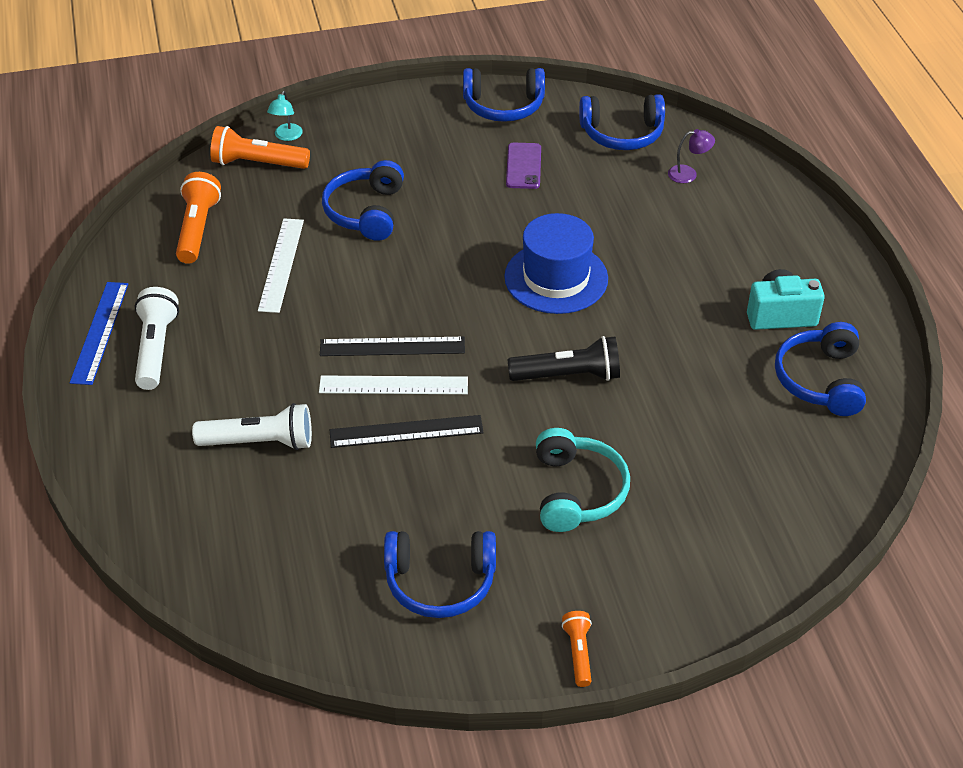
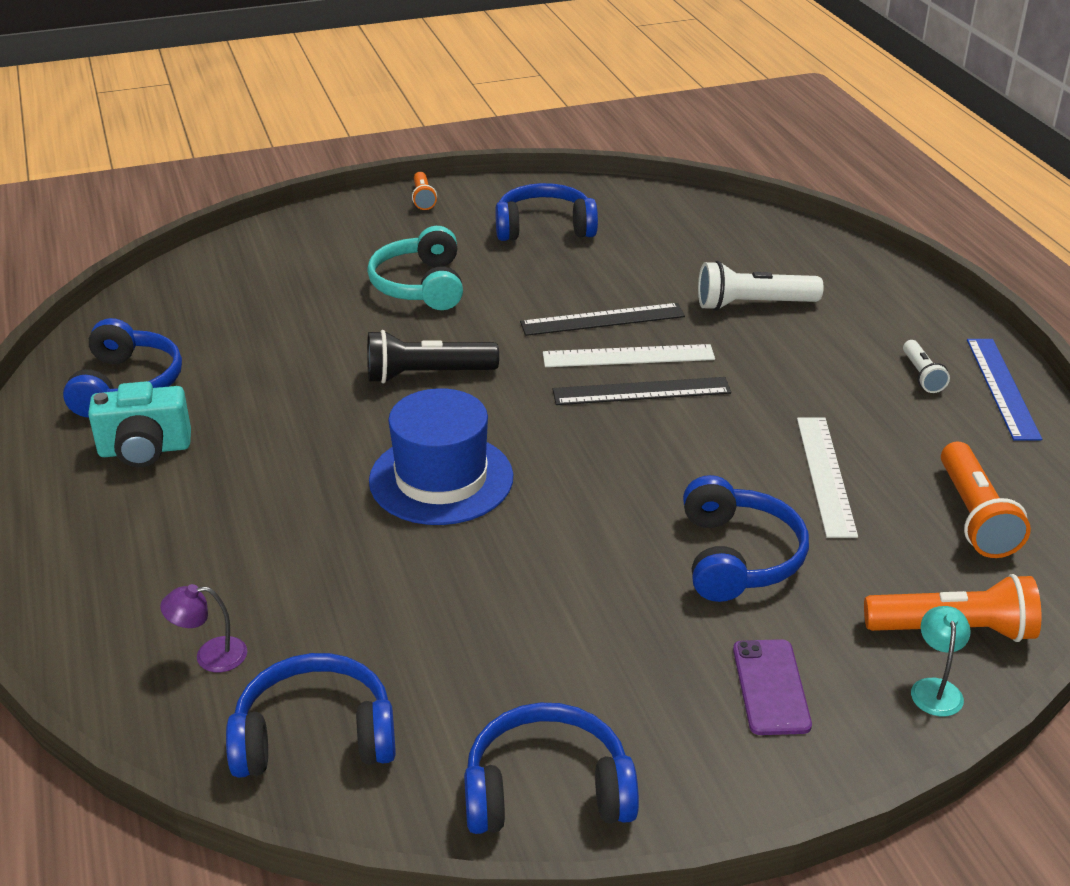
camera: 175 degrees right, 10 degrees down
(156, 348) = (921, 375): white flashlight -> white flashlight, size x0.57
(523, 166) = (498, 653): purple phone -> purple phone (771, 687)

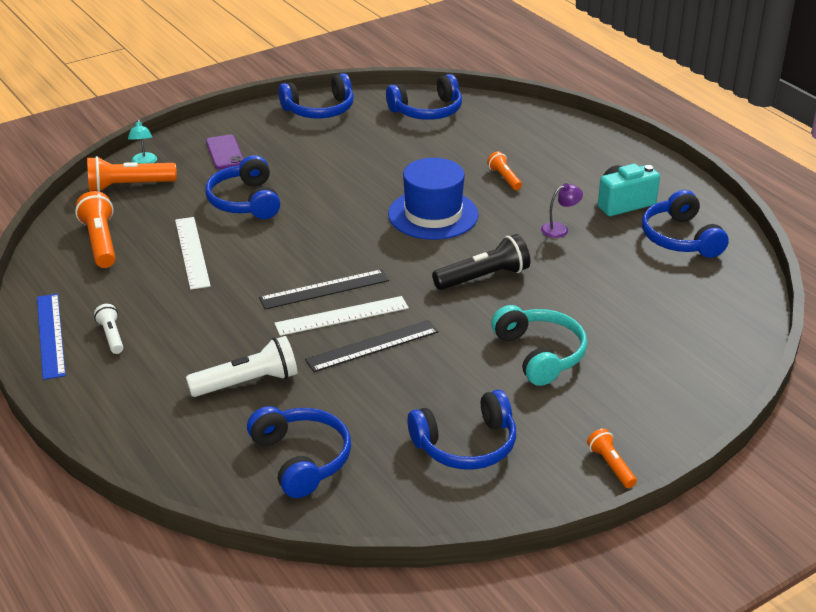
camera: 165 degrees right, 0 degrees up
(210, 656) = (496, 127): purple lamp -> purple lamp (560, 229)
(284, 528) = (504, 178): none -> orange flashlight
(705, 238) = (301, 459): none -> blue headphones

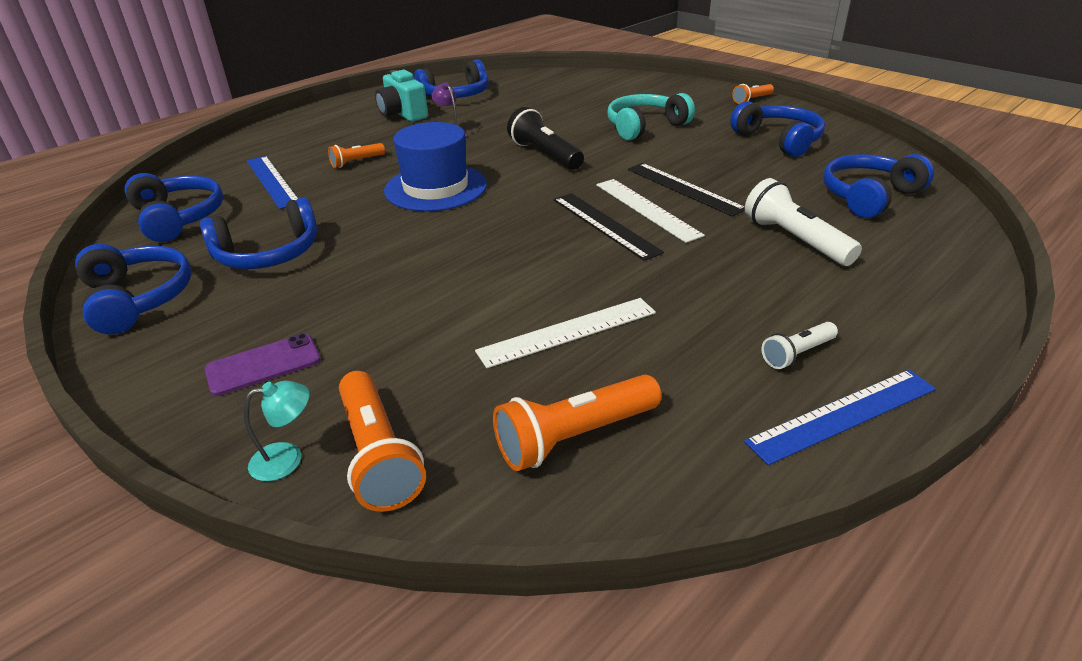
camera: 100 degrees left, 0 degrees up
(245, 201) = (420, 313): blue headphones -> blue headphones (268, 253)
(478, 142) = (272, 181): none -> blue ruler

